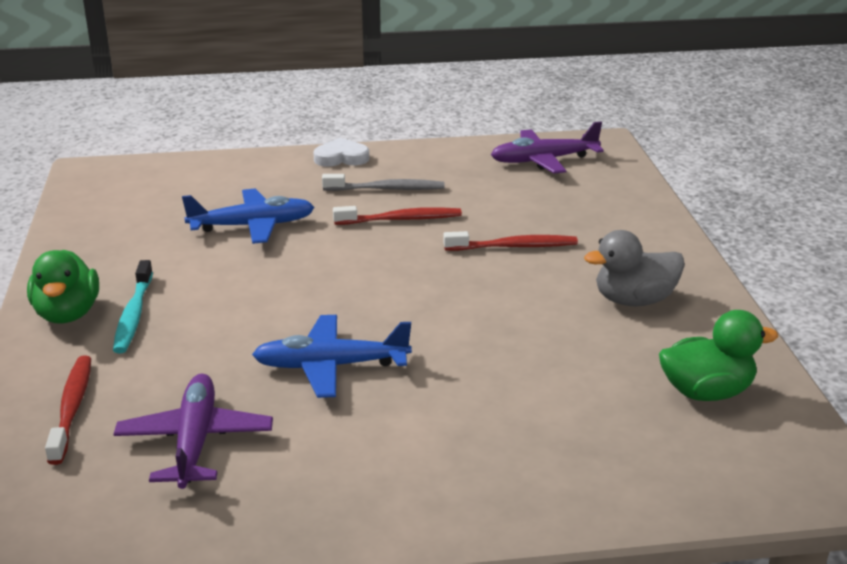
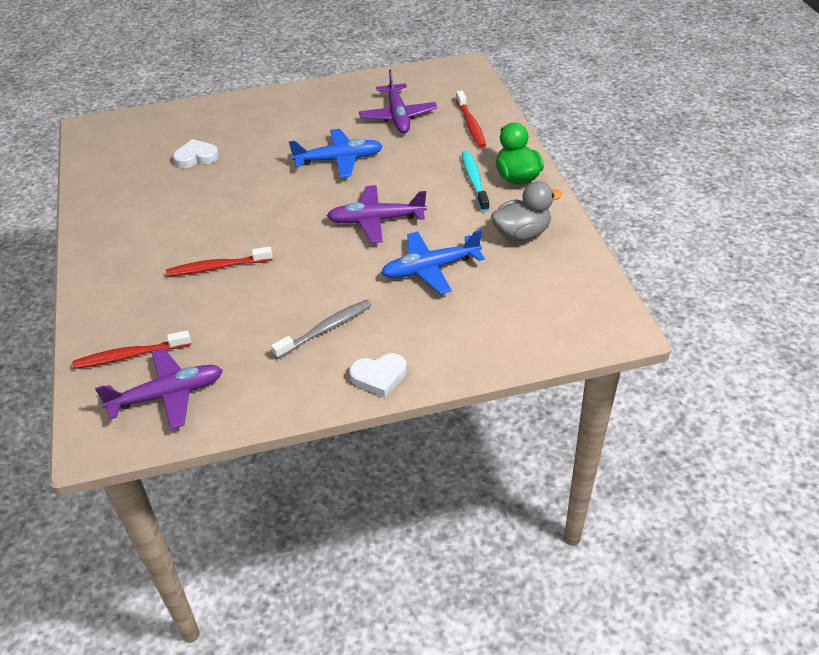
camera: 175 degrees right, 15 degrees up
(299, 278) = (376, 220): none -> purple plane
(387, 189) = (325, 329): grey toothbrush -> grey toothbrush turned 150 degrees clockwise
(401, 219) = (309, 289): red toothbrush -> red toothbrush (130, 355)
(582, 395) = (196, 157): none -> white heart
(634, 300) = (142, 225): grey duck -> grey duck (521, 234)
(706, 392) = (125, 166): green duck -> none

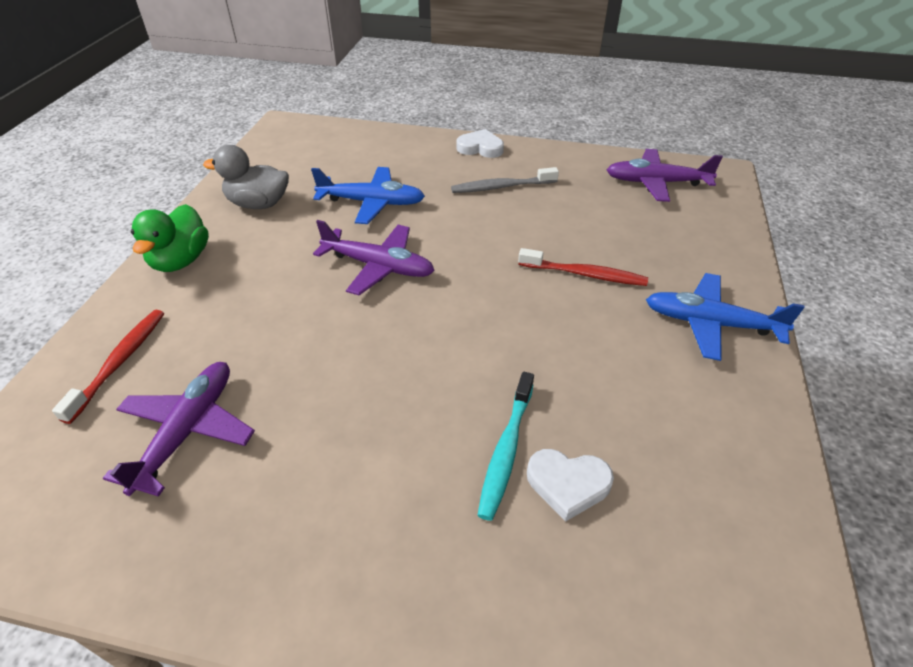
camera: 155 degrees left, 0 degrees up
(130, 355) = (691, 220): red toothbrush -> none
(338, 160) = (350, 375): blue plane -> blue plane (711, 324)
(474, 181) = (227, 274): turquoise toothbrush -> turquoise toothbrush (506, 450)

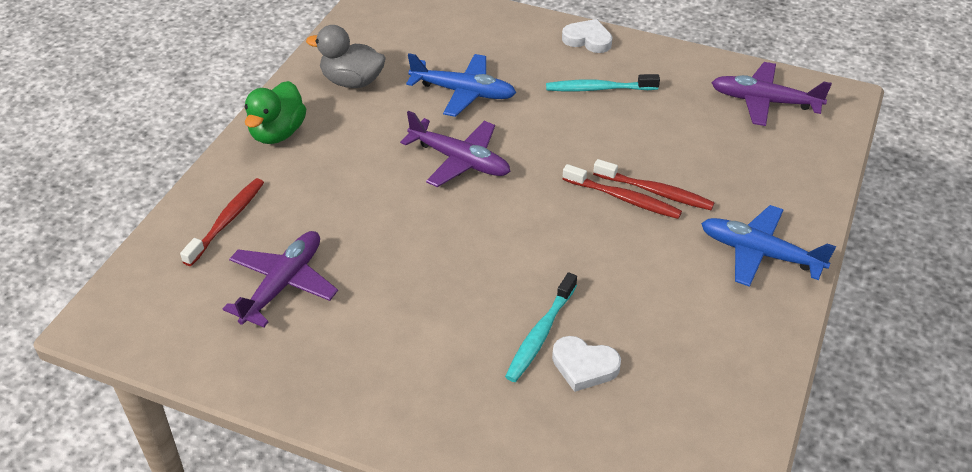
camera: 10 degrees right, 0 degrees up
(501, 187) = (598, 89): grey toothbrush -> turquoise toothbrush
(555, 285) = (623, 198): none -> red toothbrush

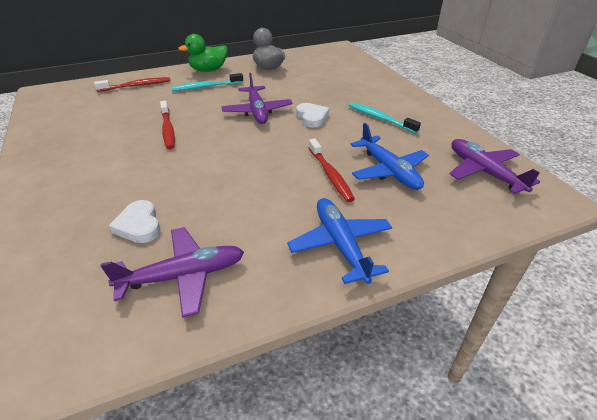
camera: 45 degrees right, 5 degrees down
(283, 285) = (108, 114): purple plane -> purple plane (183, 276)
(463, 92) = (307, 90): blue plane -> blue plane (388, 170)
(540, 334) = (151, 196): turquoise toothbrush -> turquoise toothbrush (206, 87)
(588, 40) = (410, 98): white heart -> white heart (312, 117)
(623, 198) = (306, 167): red toothbrush -> red toothbrush (168, 129)

